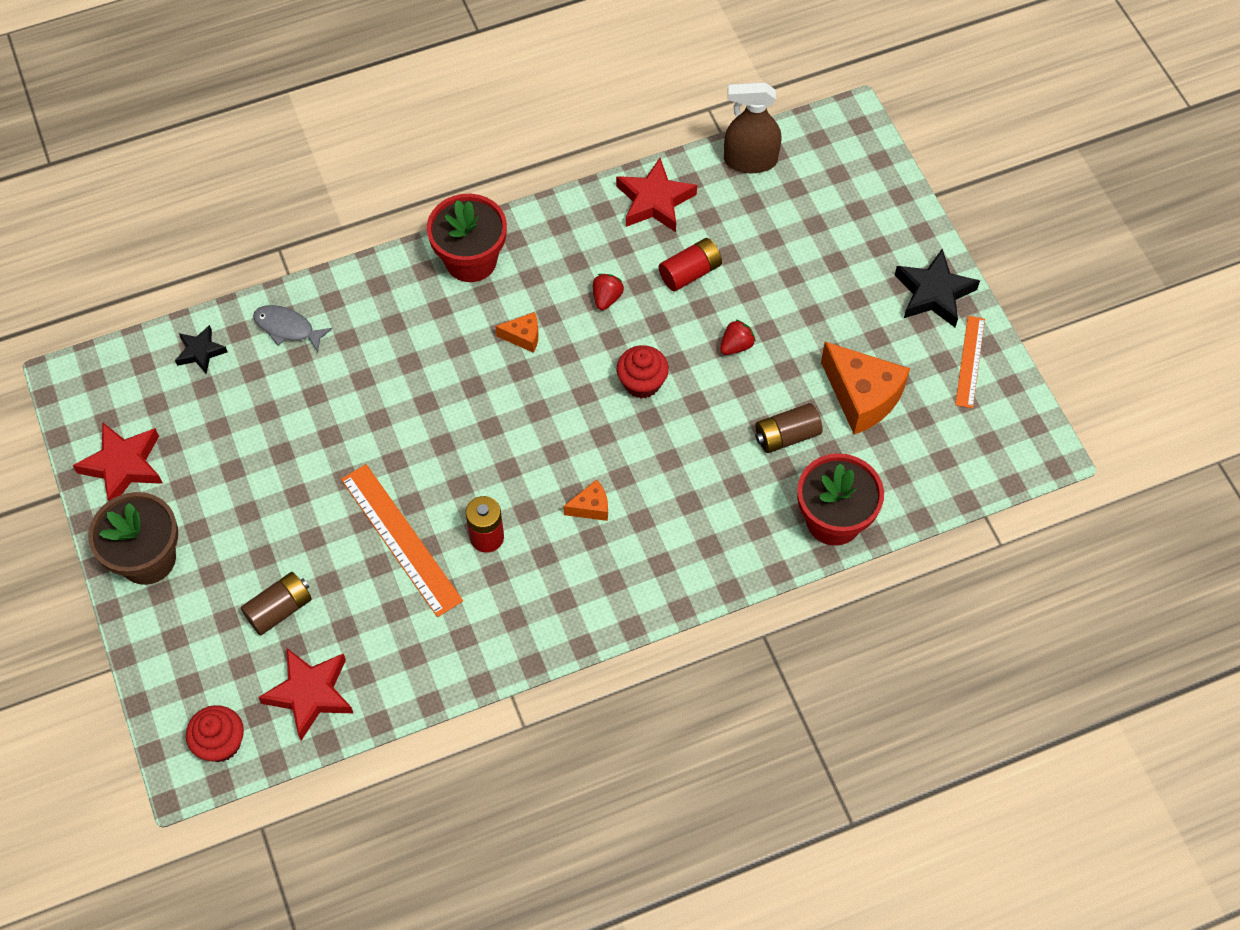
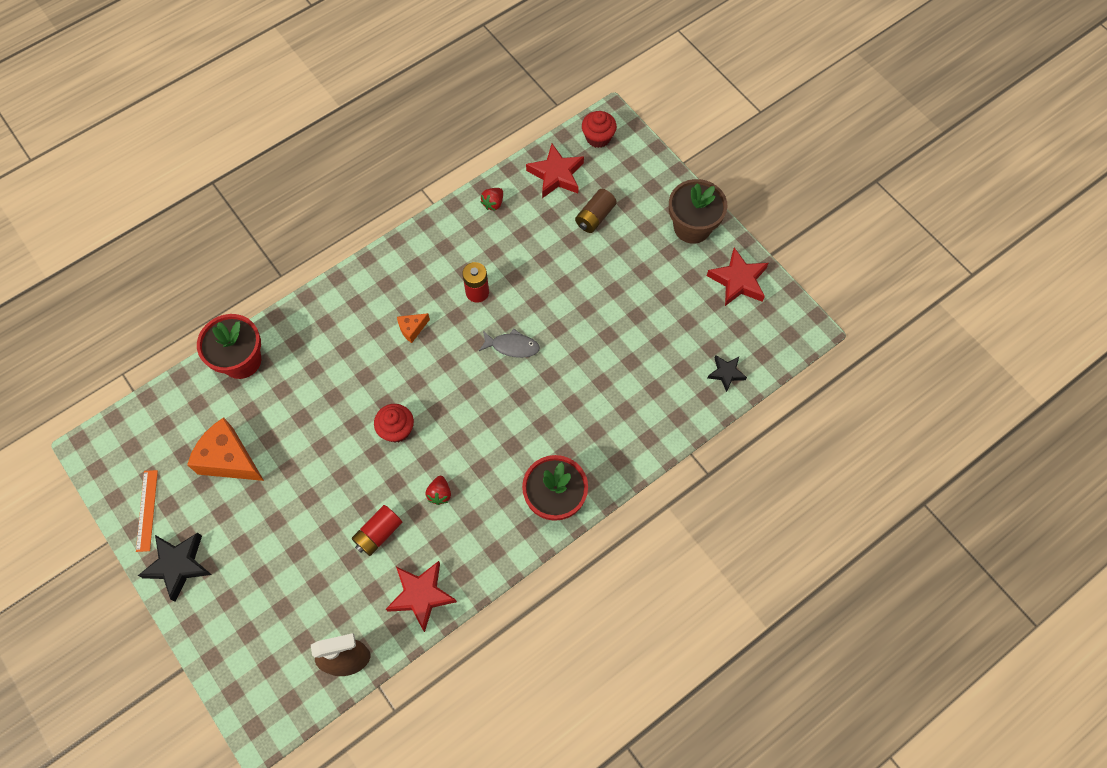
camera: 165 degrees right, 5 degrees up
(287, 328) = (672, 407): grey fish -> grey fish (512, 346)
(400, 539) = (534, 277): orange ruler -> none
(523, 337) = (495, 444): orange cheese -> none
(736, 346) = (331, 478): red strawberry -> red strawberry (493, 203)
(786, 436) = (282, 414): brown battery -> none

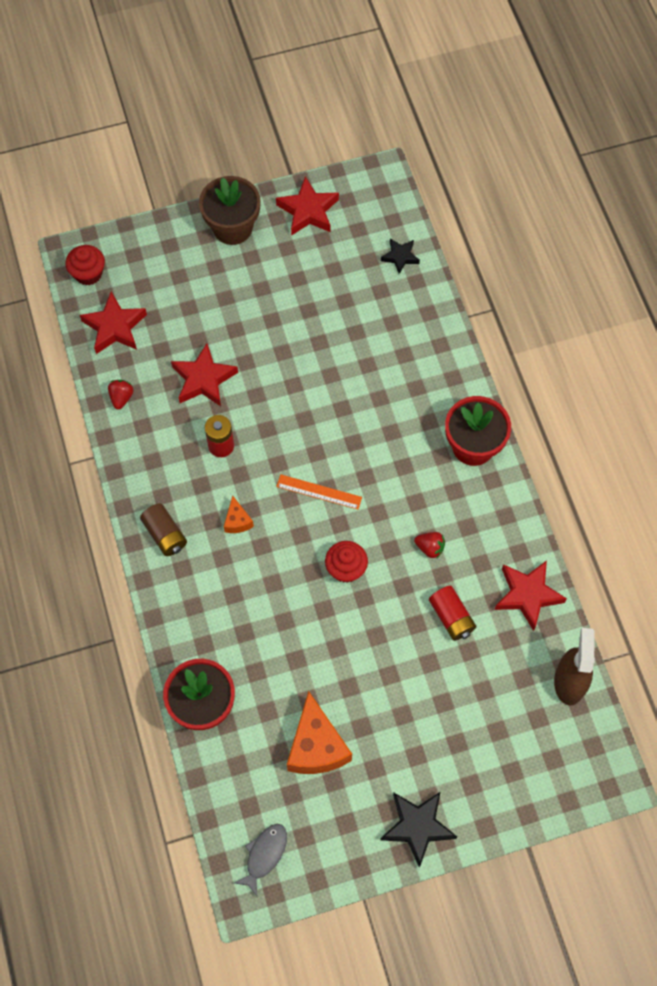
camera: 70 degrees left, 0 degrees up
(147, 510) = (343, 847): orange ruler -> orange ruler (319, 492)
(229, 459) = (316, 746): orange cheese -> orange cheese turned 60 degrees counterclockwise
(493, 203) = (121, 398): red strawberry -> red strawberry turned 135 degrees counterclockwise
(512, 346) = (296, 432): grey fish -> grey fish (264, 855)
(534, 257) = (203, 379): none -> red star
(595, 217) = (181, 308): brown battery -> brown battery (165, 535)

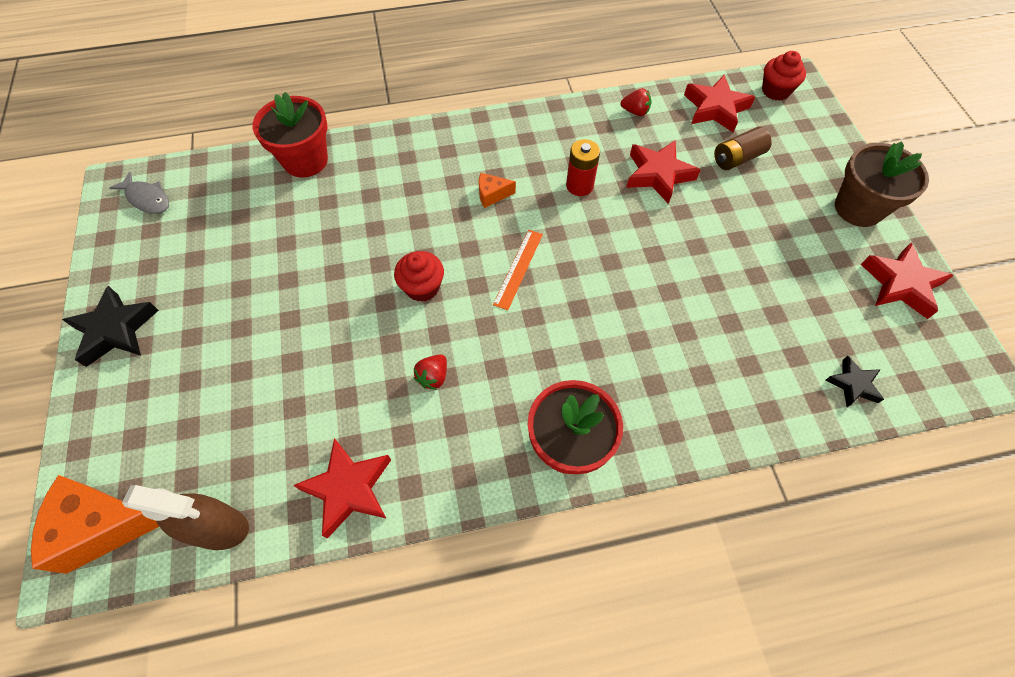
camera: 95 degrees right, 5 degrees down
(165, 535) = (484, 139): brown battery -> brown battery (737, 158)
(316, 746) = (235, 246): orange cheese -> orange cheese (104, 526)
(451, 617) = (340, 391): red battery -> none

